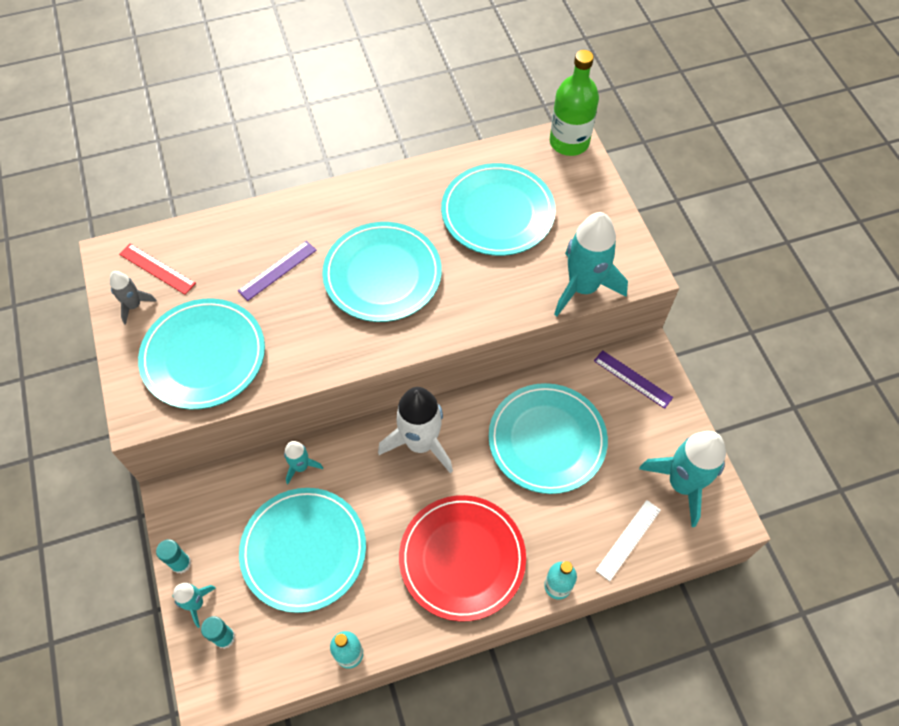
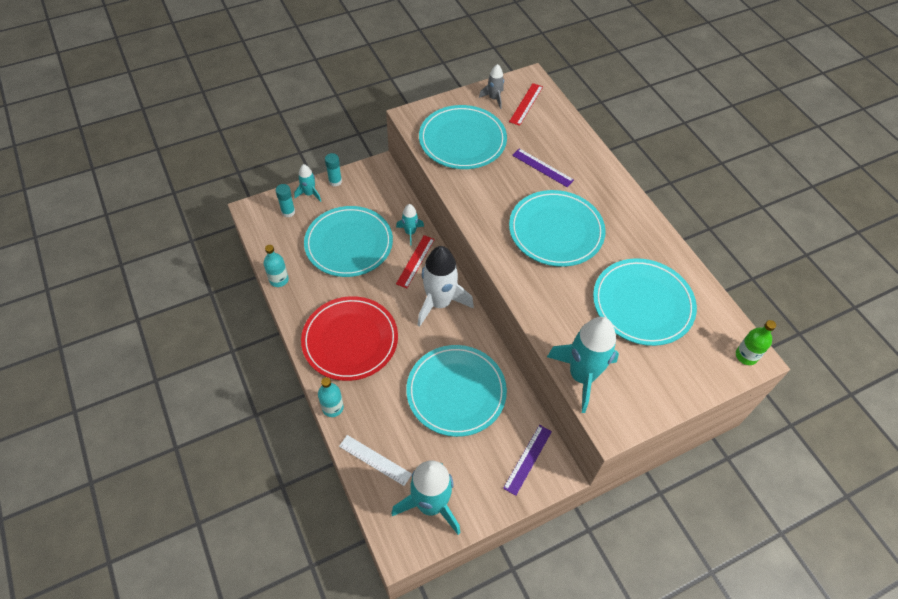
camera: 80 degrees right, 5 degrees down
(350, 465) = (415, 261): none -> red ruler
(569, 142) = (746, 356): green bottle -> green bottle, size x0.57

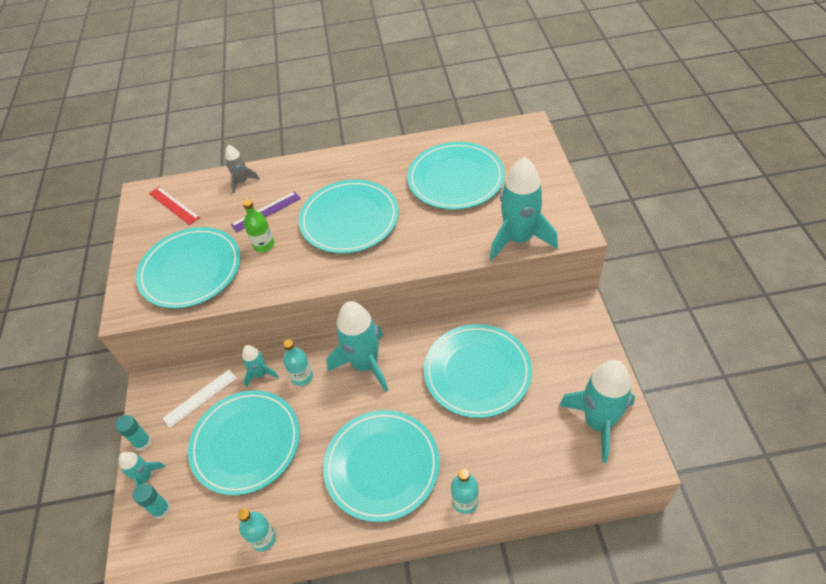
camera: 65 degrees left, 5 degrees down
(350, 340) = (382, 466): red plate -> turquoise plate
(375, 460) = (539, 467): white ruler -> white ruler (200, 398)
(415, 261) = (302, 377): red ruler -> turquoise bottle
(439, 303) = (365, 365): white rocket -> turquoise rocket
(494, 98) = (148, 230): grey rocket -> grey rocket (242, 181)
(527, 459) = (564, 328): purple ruler -> none
(746, 356) = (526, 130): green bottle -> green bottle (264, 245)

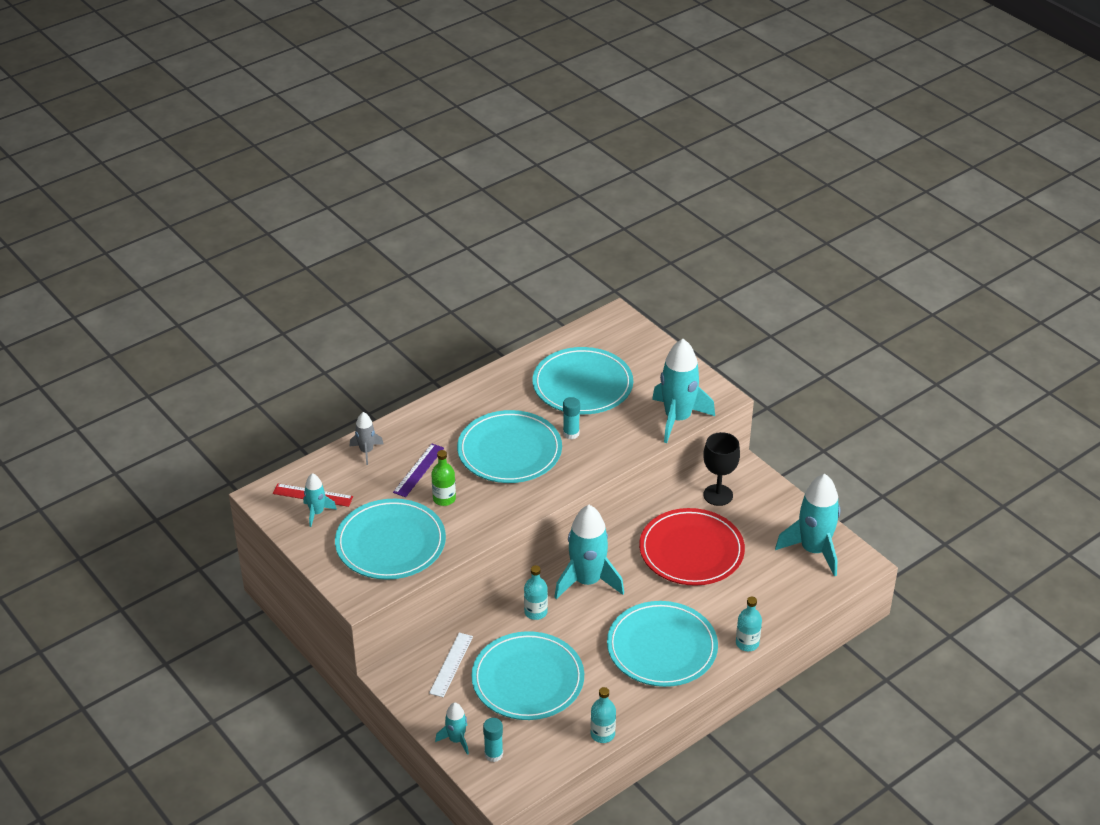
camera: 35 degrees left, 10 degrees down
(143, 442) = (427, 718): turquoise glue stick -> turquoise glue stick (571, 433)
(260, 374) = (494, 625): turquoise rocket -> turquoise rocket (317, 513)
(477, 372) = (691, 551): turquoise plate -> red plate
(538, 324) = (718, 495): none -> black goblet

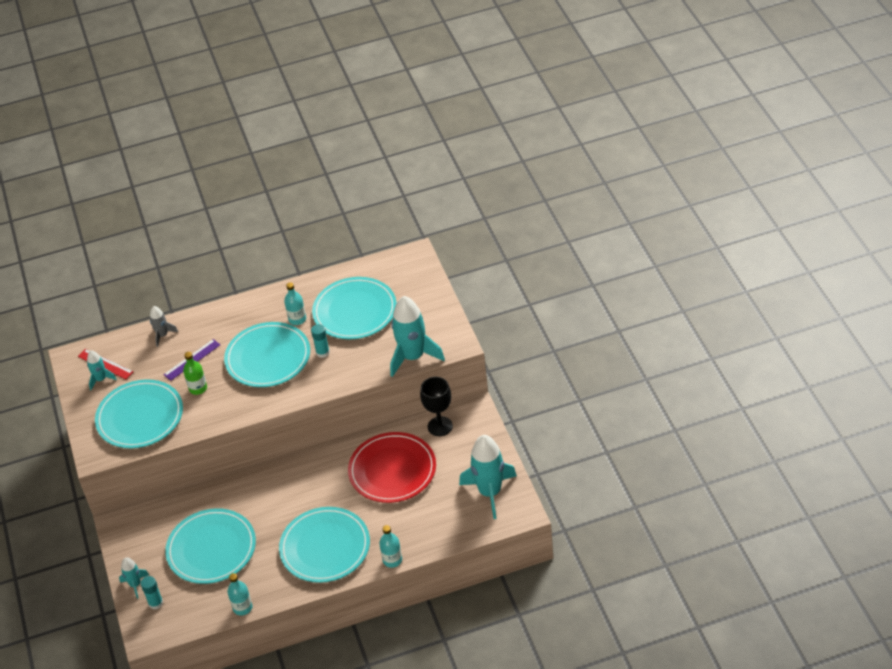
camera: 25 degrees right, 5 degrees up
(451, 664) = (163, 523): white ruler -> none
(535, 612) = (246, 494): turquoise bottle -> turquoise bottle (297, 319)
(587, 581) = (298, 478): turquoise rocket -> none

